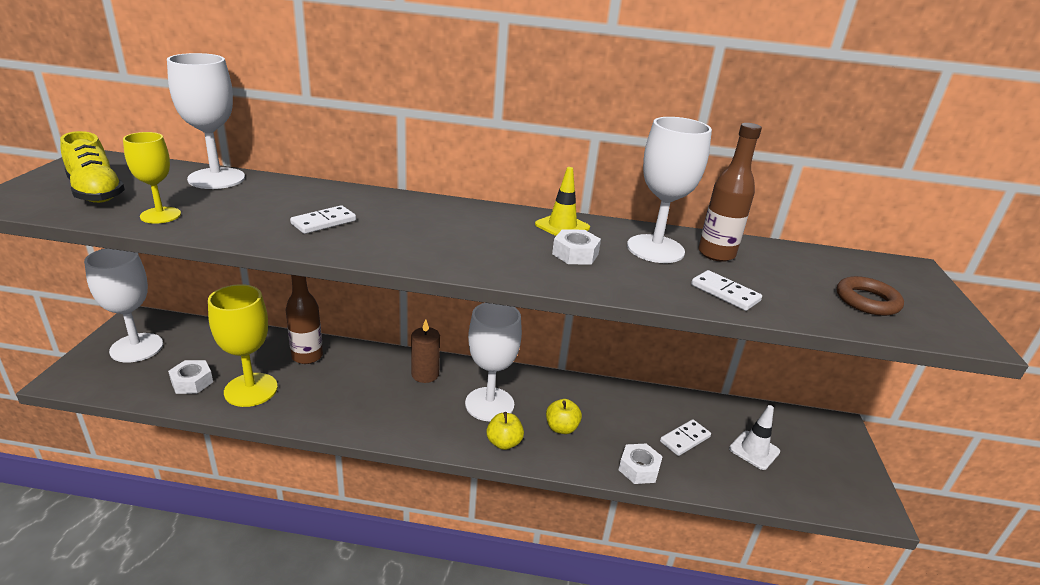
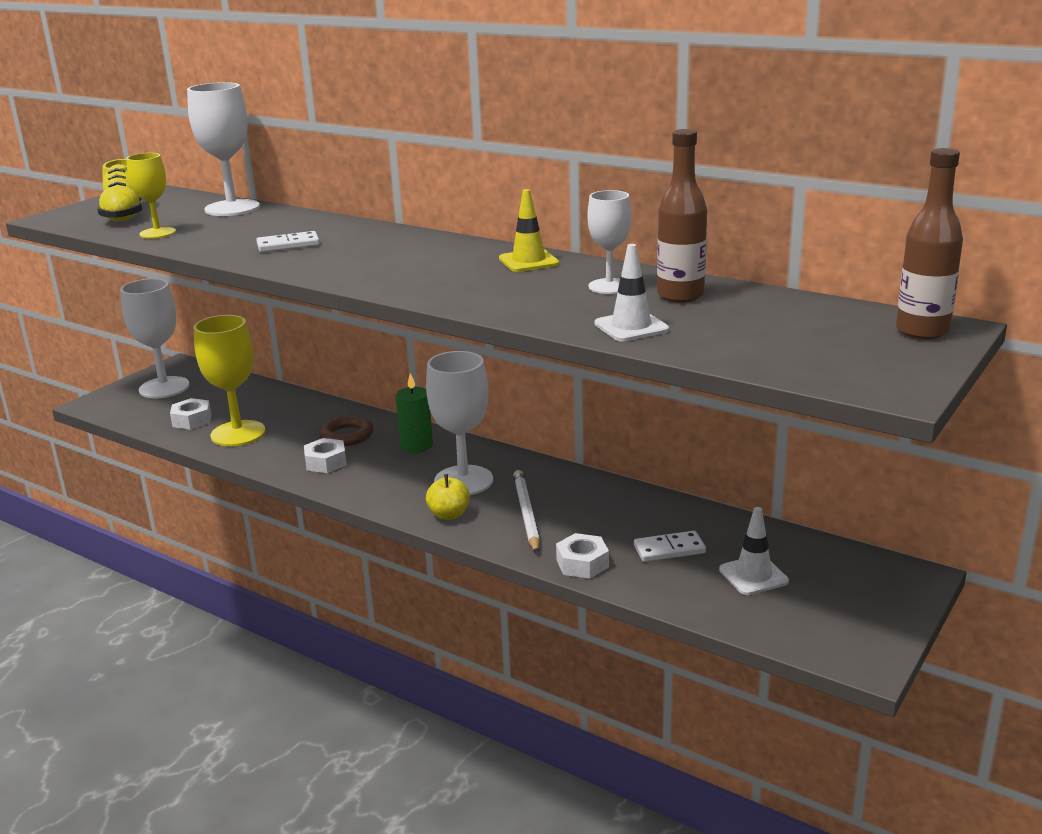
camera: 30 degrees right, 5 degrees down
(307, 356) = (310, 414): brown bottle -> brown bottle (922, 331)
(425, 374) = (416, 445): brown candle -> green candle
(561, 428) = (526, 514): yellow apple -> white pencil
(575, 254) = (507, 284): white nut -> white nut (326, 462)
(655, 249) = (609, 286): white goblet -> white goblet, size x0.61
(725, 293) = (631, 327): white domino -> white traffic cone
(867, 301) = (810, 349): brown ring -> brown ring (347, 436)

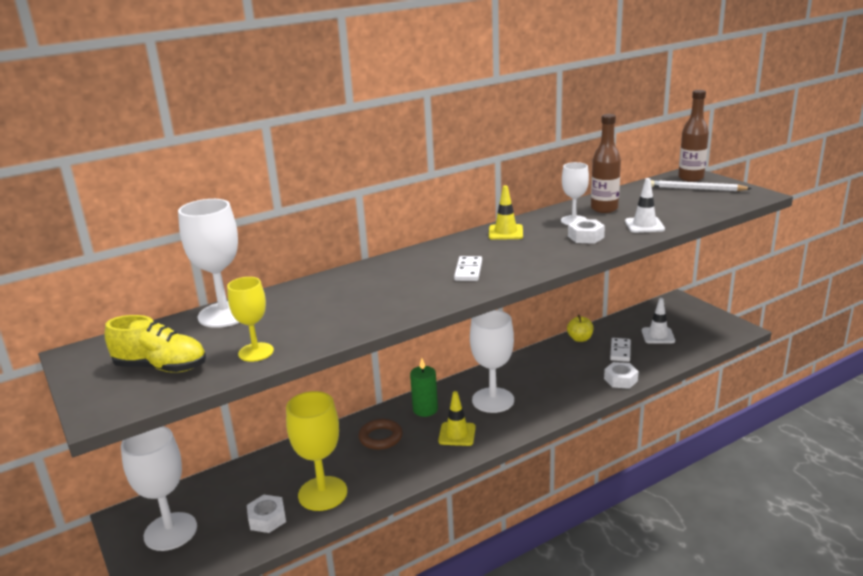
camera: 65 degrees left, 0 degrees up
(288, 245) = (373, 299): white domino -> white domino (468, 271)
(326, 462) = (417, 454): white nut -> white nut (585, 237)
(376, 475) = (457, 434): none -> yellow traffic cone
(449, 515) = (535, 414): yellow apple -> yellow apple (580, 339)
(526, 514) = (552, 386): white pencil -> white pencil (696, 189)

